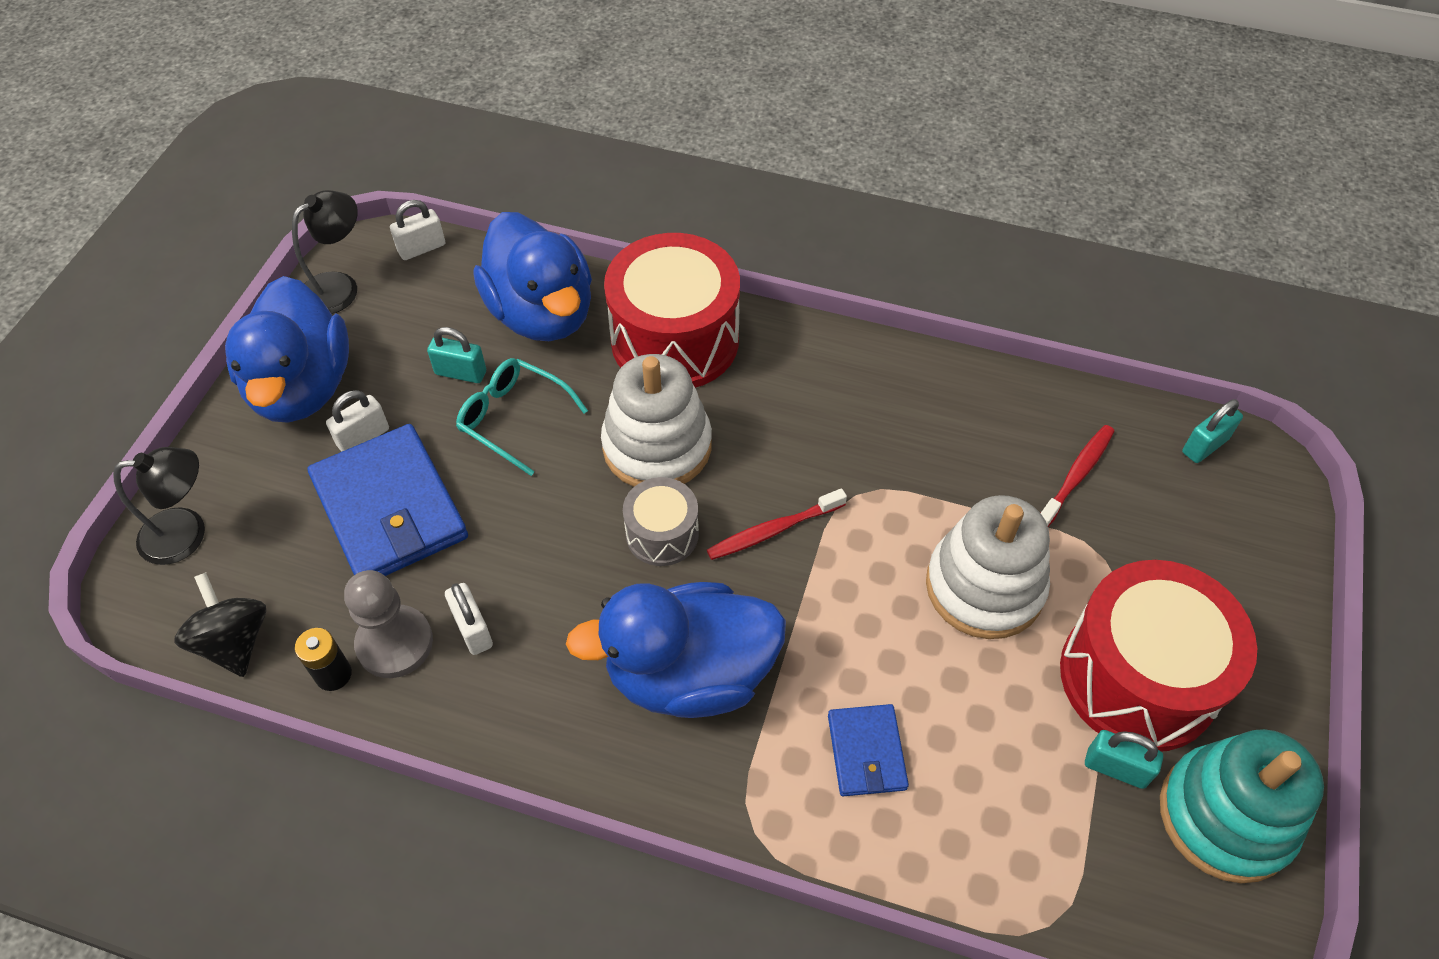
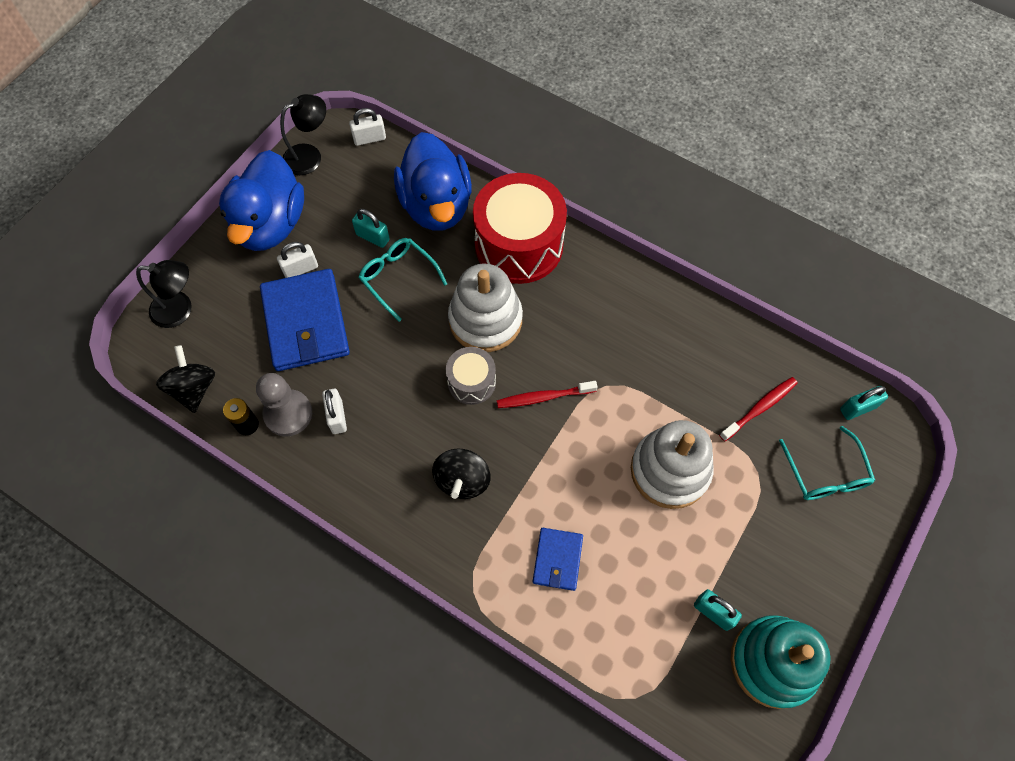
camera: 15 degrees right, 10 degrees up
(689, 674) = (462, 480): blue duck -> black spinning top
(1138, 677) = (750, 557): red drum -> none
(1195, 539) = (825, 473): none -> turquoise glasses

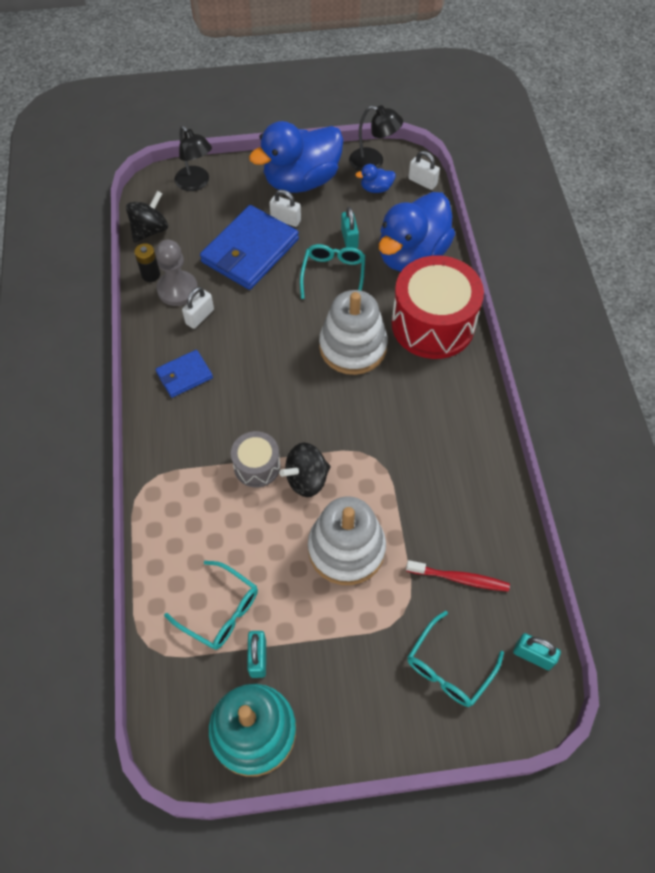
camera: 50 degrees right, 5 degrees down
(340, 176) = (376, 188): none -> blue duck
(462, 480) = (218, 420): black spinning top -> black spinning top (306, 479)
(471, 382) = (297, 373): grey drum -> grey drum (257, 466)
(543, 397) = (327, 425): red toothbrush -> none
(557, 560) = (211, 521): blue wallet -> blue wallet (184, 375)
(648, 613) = (220, 611): none -> turquoise glasses

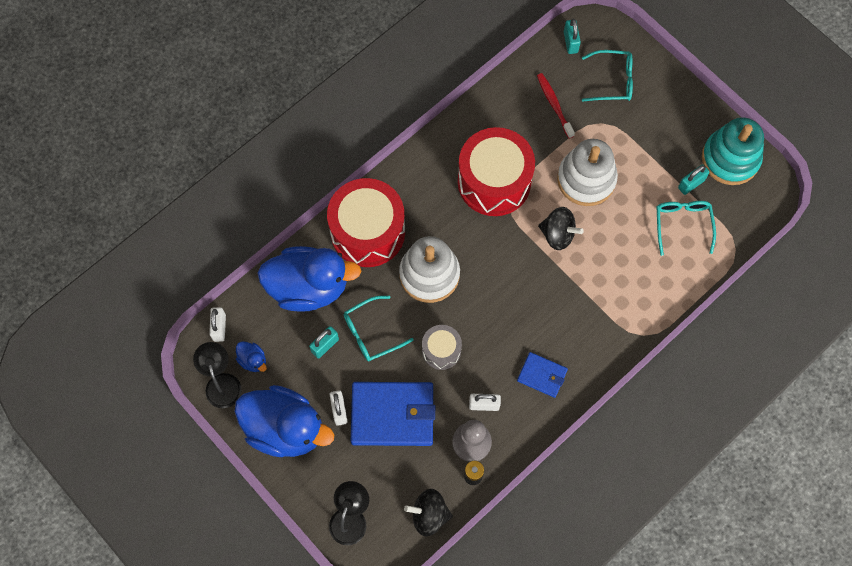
camera: 125 degrees left, 10 degrees up
(257, 466) = (573, 272): grey drum -> grey drum (441, 350)
(408, 459) = (494, 182): none -> red drum

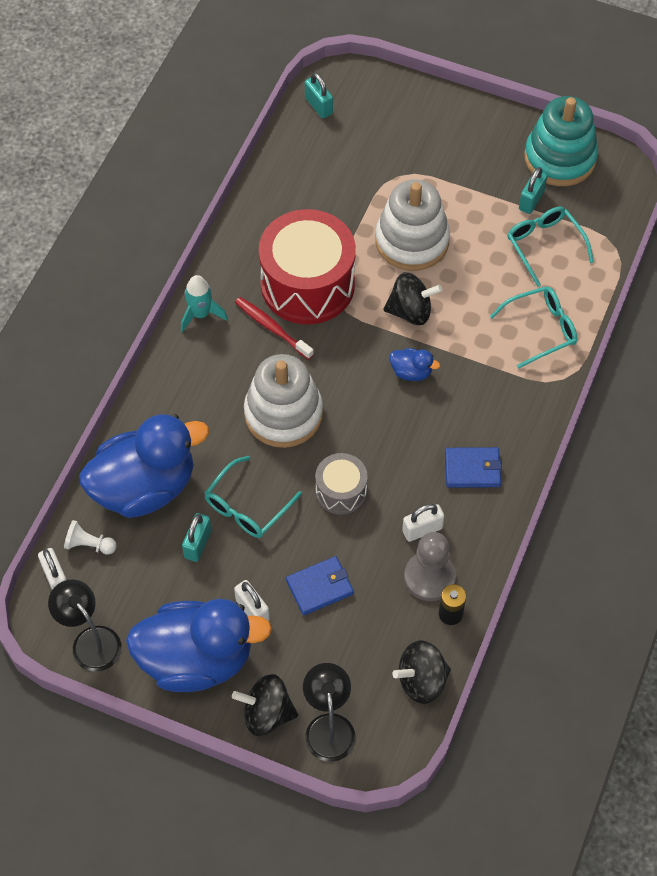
camera: 25 degrees left, 10 degrees down
(252, 313) = (89, 544): none -> white pawn
(253, 360) = (117, 598): blue duck -> blue duck (411, 372)
(313, 489) = (267, 713): none -> black spinning top
(368, 232) = (185, 397): red drum -> none
(392, 414) = (320, 587): blue wallet -> blue wallet, size x0.52
(407, 173) = (200, 314): none -> turquoise rocket
(554, 105) = (334, 177): red toothbrush -> red toothbrush (272, 328)
(612, 81) = (387, 128): turquoise glasses -> turquoise glasses (541, 329)

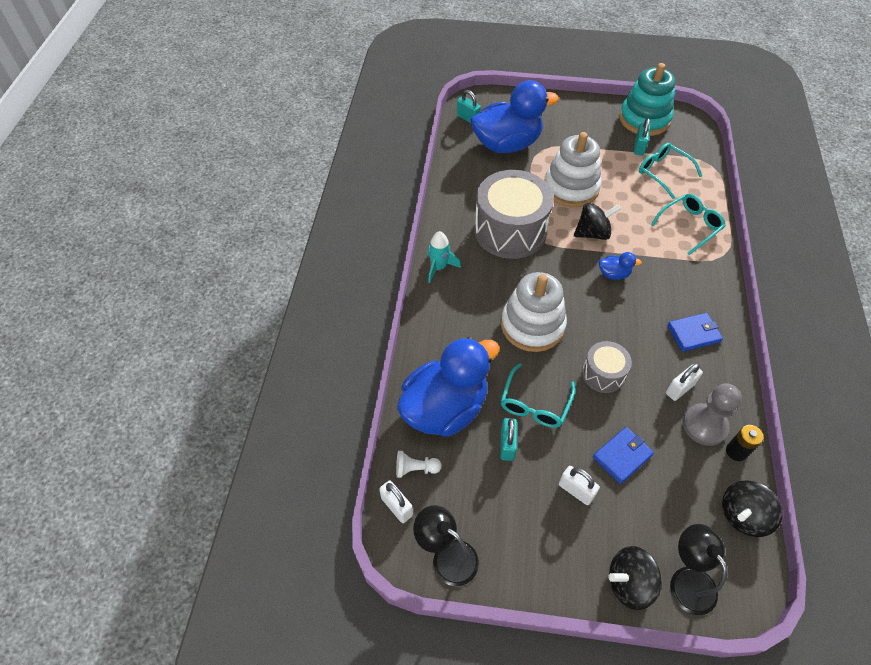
camera: 15 degrees left, 5 degrees down
(196, 659) = (547, 548): blue duck -> blue duck (507, 144)
(272, 328) = (497, 265): red toothbrush -> none
(307, 284) = (510, 231): red drum -> grey drum

